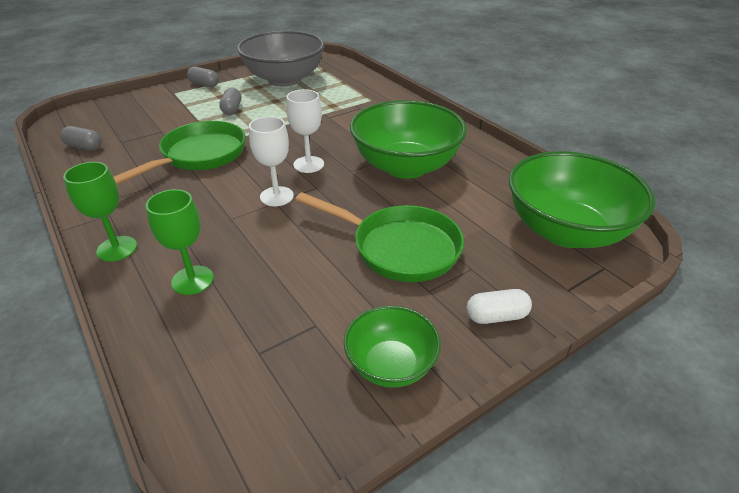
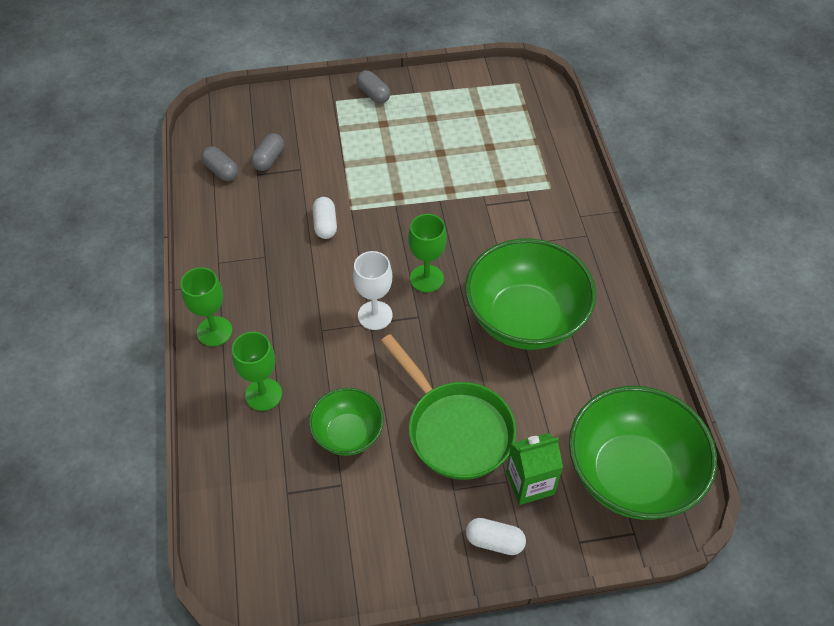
camera: 25 degrees right, 15 degrees up
(200, 155) = (325, 225): green pan -> white capsule
(232, 109) = (386, 153): grey capsule -> grey capsule (269, 159)
(284, 79) = (468, 112): grey bowl -> none
(308, 164) = (426, 278): white goblet -> green goblet
(391, 365) = (380, 549): green bowl -> green bowl (348, 434)
(492, 263) = (530, 483): none -> green carton

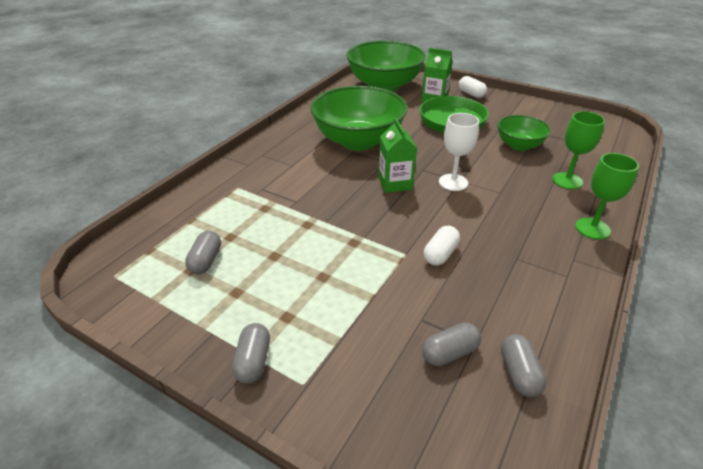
camera: 140 degrees left, 15 degrees down
(426, 278) = (395, 183): green goblet -> green carton
(479, 122) = (206, 261): none -> grey capsule

